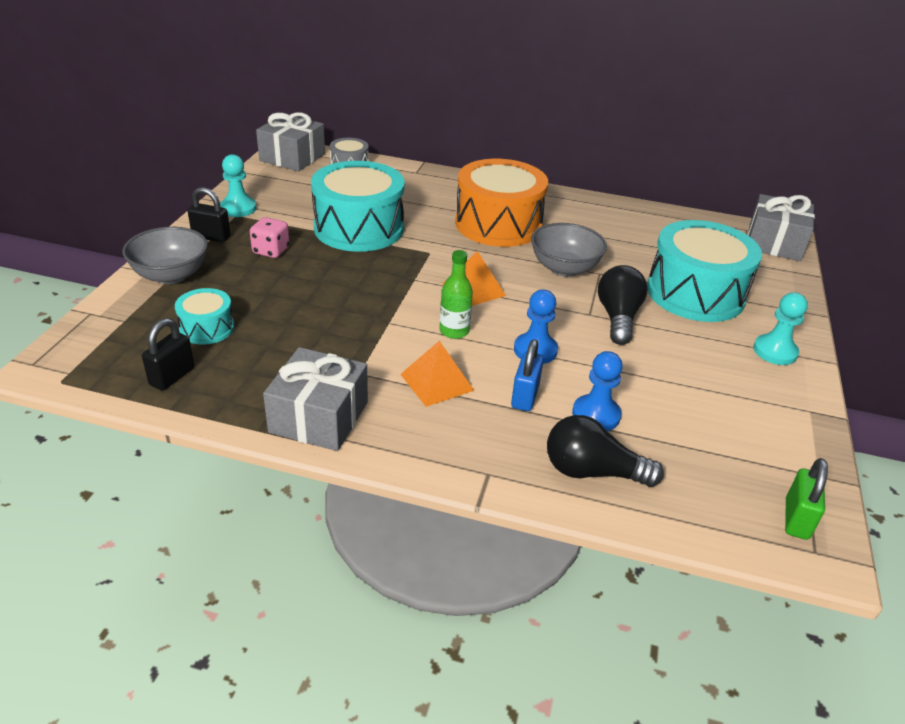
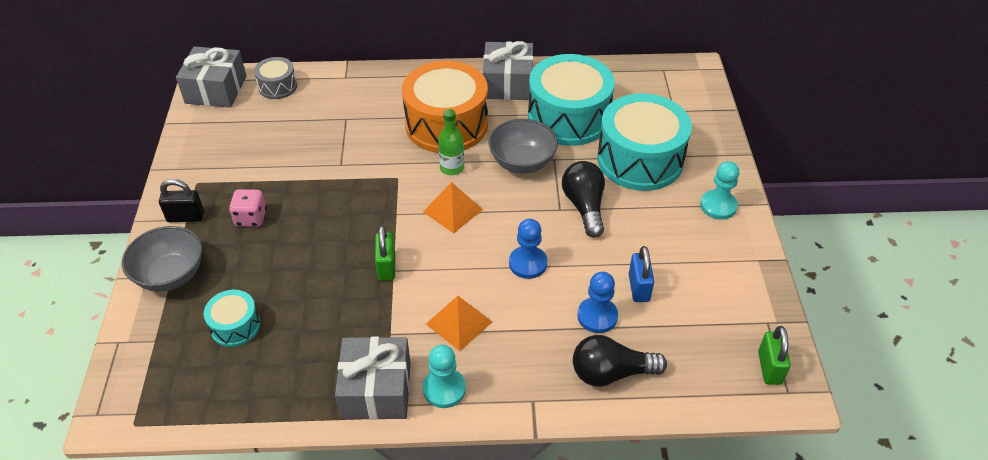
camera: 15 degrees left, 10 degrees up
(172, 376) = (231, 388): black padlock -> none
(238, 208) = (194, 173): turquoise pawn -> turquoise pawn (444, 389)
(359, 228) = (321, 166): turquoise drum -> turquoise drum (568, 117)
(383, 318) = (386, 267): none -> green padlock
(454, 331) = (453, 263): green bottle -> green bottle (452, 168)
(525, 397) = (535, 315): blue padlock -> blue padlock (639, 288)
(774, 243) = (690, 80): grey gift -> grey gift (508, 84)

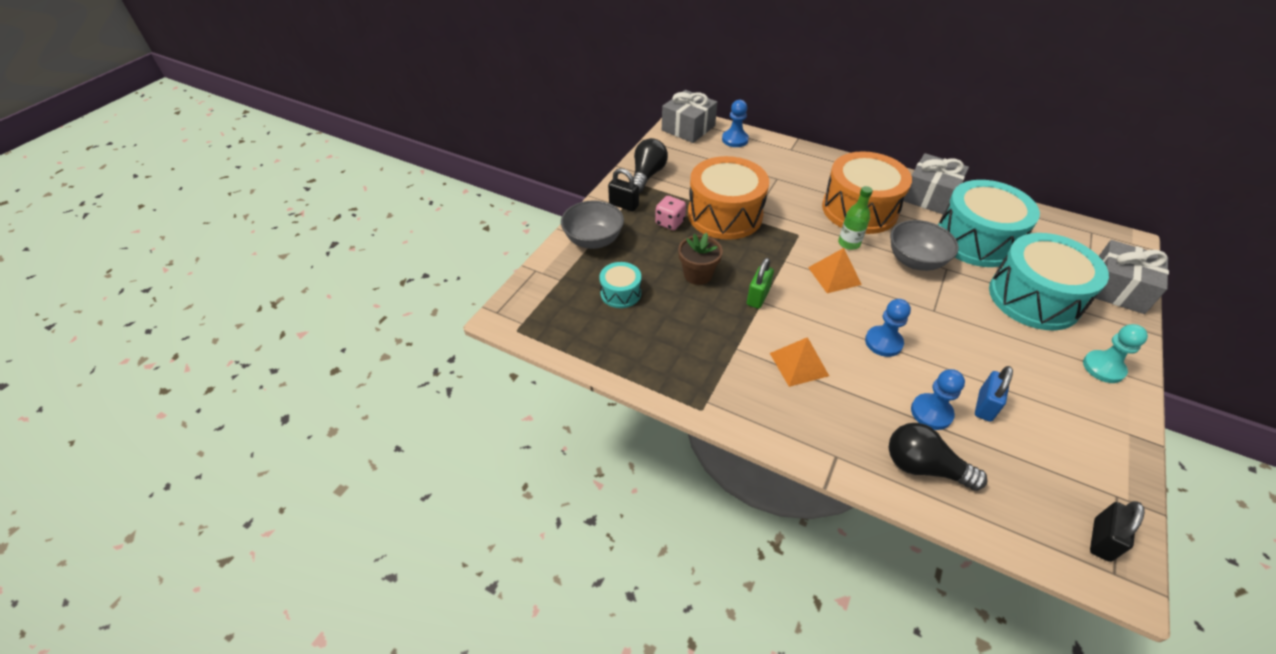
camera: 30 degrees right, 0 degrees up
(277, 86) = (735, 140): grey drum -> blue pawn
(308, 184) = (725, 215): none -> orange drum
(311, 268) = (697, 274): none -> brown flower pot
(376, 390) = (704, 386): grey gift -> grey gift (1117, 289)
(444, 389) = (761, 410): turquoise pawn -> none
(584, 207) = (959, 317): black light bulb -> black light bulb (647, 175)
(769, 368) = (1101, 540): green padlock -> black padlock

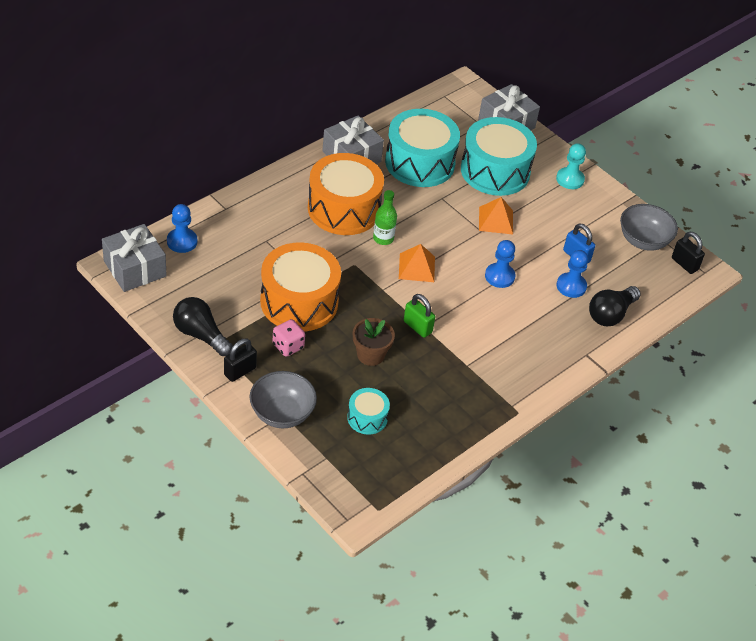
camera: 75 degrees left, 0 degrees up
(799, 364) = (499, 335): orange pyramid -> orange pyramid (495, 220)
(915, 261) = (424, 211): grey bowl -> grey bowl (643, 241)

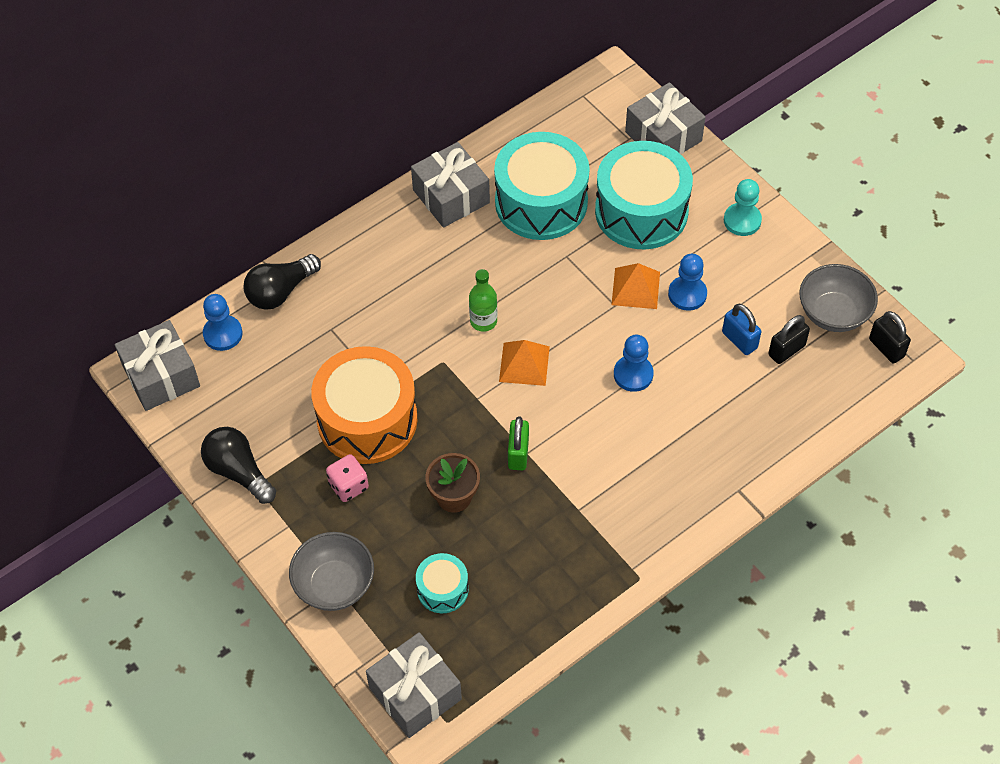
camera: 10 degrees right, 10 degrees up
(240, 371) = (285, 524): black padlock -> black padlock (786, 350)
(344, 209) = (435, 277): orange drum -> none
(352, 489) = (415, 693): none -> grey gift
(417, 327) = (518, 453): green padlock -> green padlock turned 45 degrees clockwise
(571, 286) = (728, 387): blue pawn -> blue pawn (687, 294)
(610, 314) = (777, 428): black light bulb -> black light bulb (281, 291)

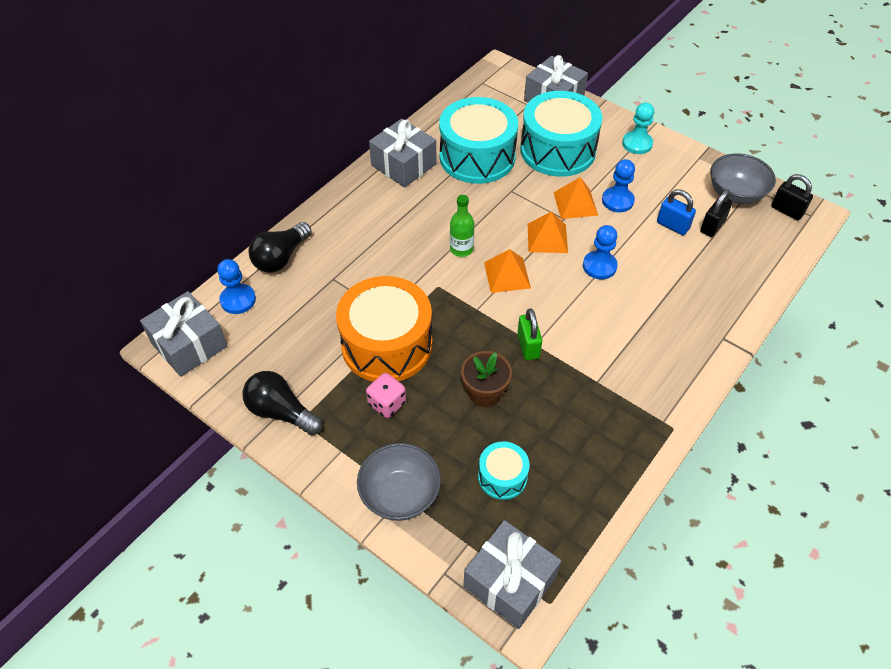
camera: 15 degrees left, 5 degrees down
(586, 326) = (547, 238): none -> orange pyramid

